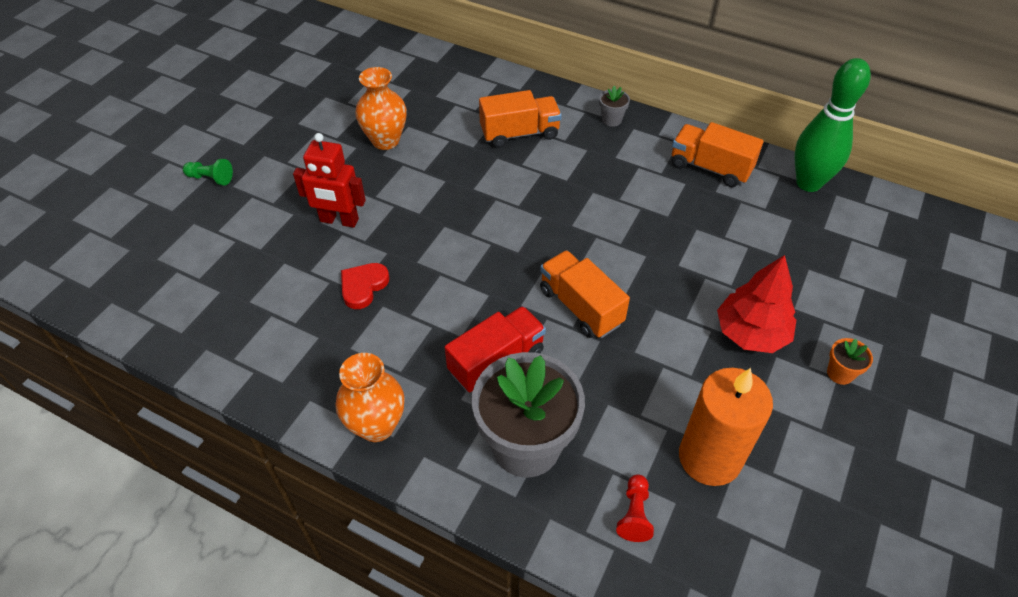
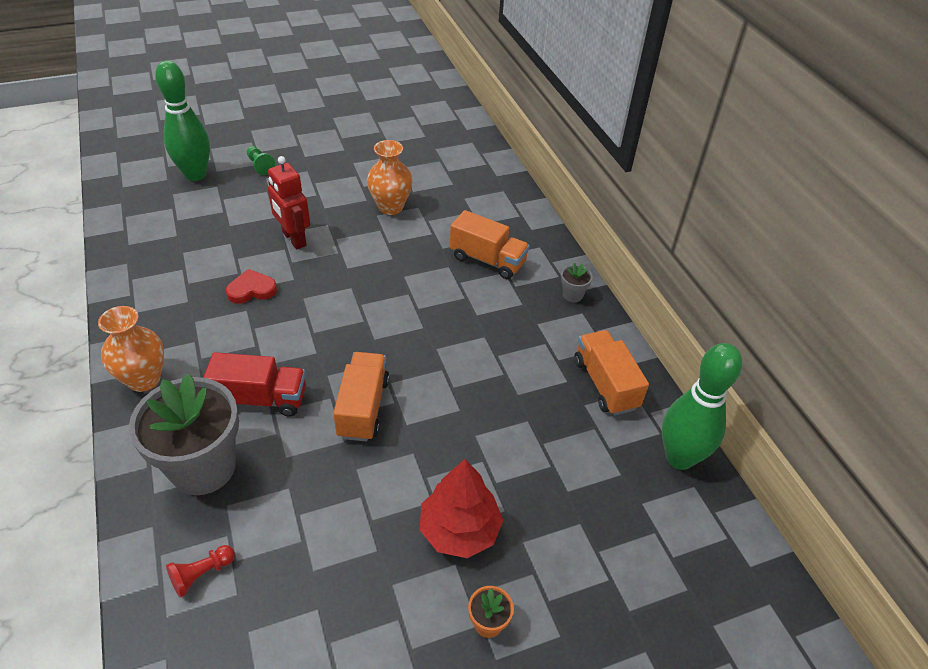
camera: 40 degrees right, 5 degrees down
(155, 227) = (195, 175): none -> green bowling pin
(709, 458) = (301, 587): orange candle -> none

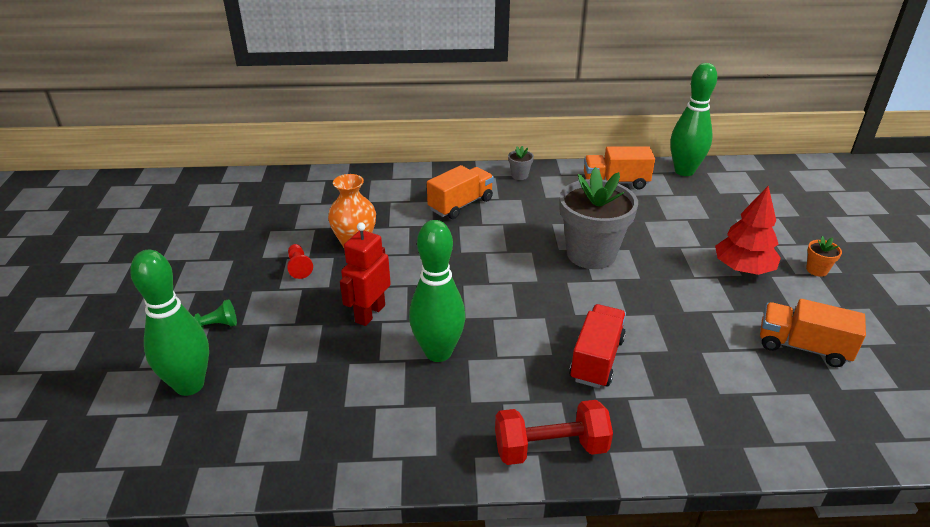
camera: 70 degrees left, 10 degrees down
(144, 379) = (550, 448): orange vase -> red dumbbell
(201, 574) = (793, 414): red pawn -> red pawn (299, 267)
(203, 467) = (676, 406): grey flower pot -> grey flower pot (591, 254)
(251, 290) = (438, 352): red heart -> green bowling pin
(294, 239) = (370, 313): red robot -> red robot turned 135 degrees clockwise
(363, 408) = (619, 298): orange truck -> orange truck (803, 347)

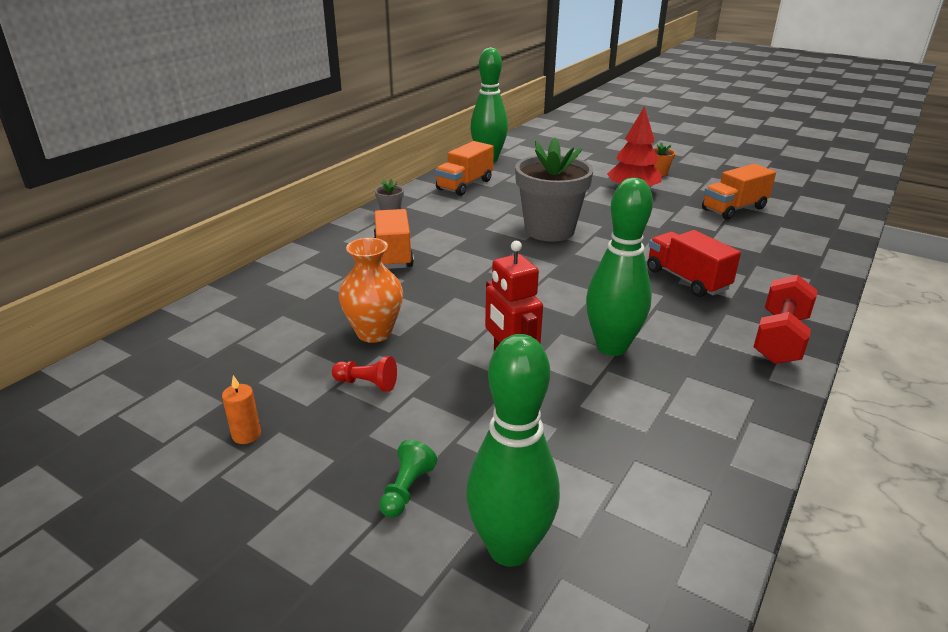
camera: 55 degrees left, 5 degrees down
(222, 251) = (246, 435): none -> orange candle

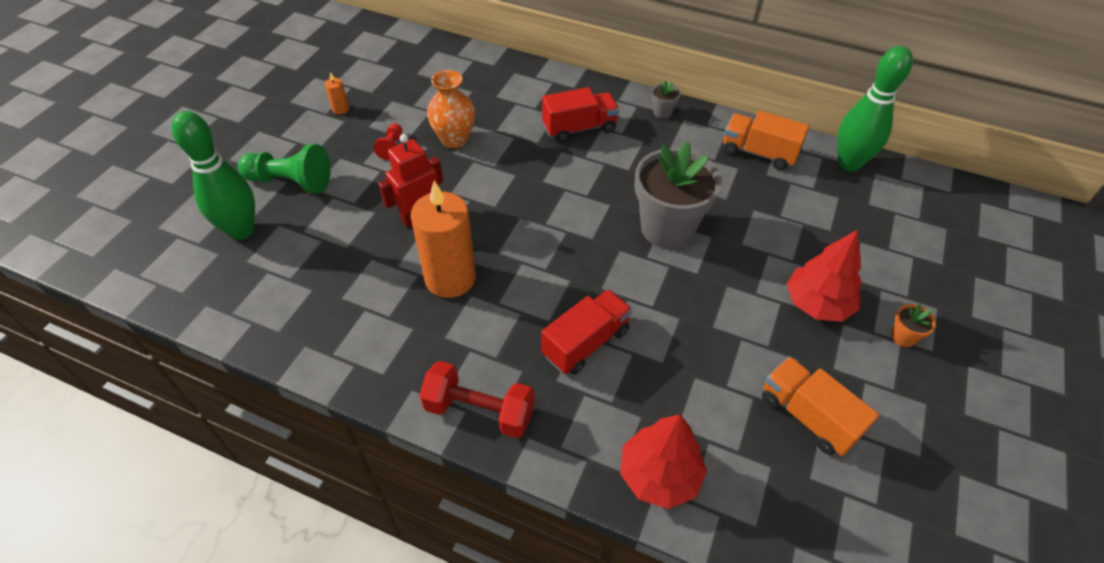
camera: 80 degrees right, 20 degrees up
(393, 254) = (579, 128): orange truck -> red truck
(406, 489) = (291, 182): green pawn -> green pawn, size x1.91
(611, 347) = (450, 278): green bowling pin -> orange candle
(807, 264) = (659, 475): none -> red tree

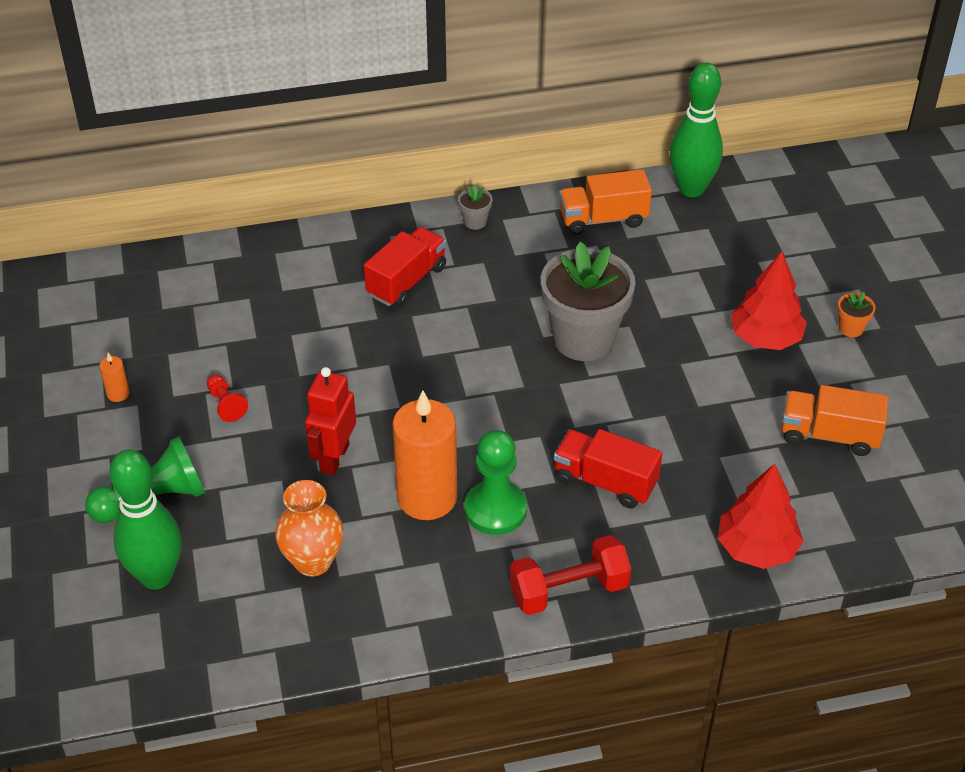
camera: 35 degrees left, 5 degrees down
(454, 139) = (286, 360): orange vase -> orange vase (313, 561)
(487, 315) = (495, 510): none -> green pawn
(585, 343) = (605, 482): red truck -> red truck turned 75 degrees counterclockwise

